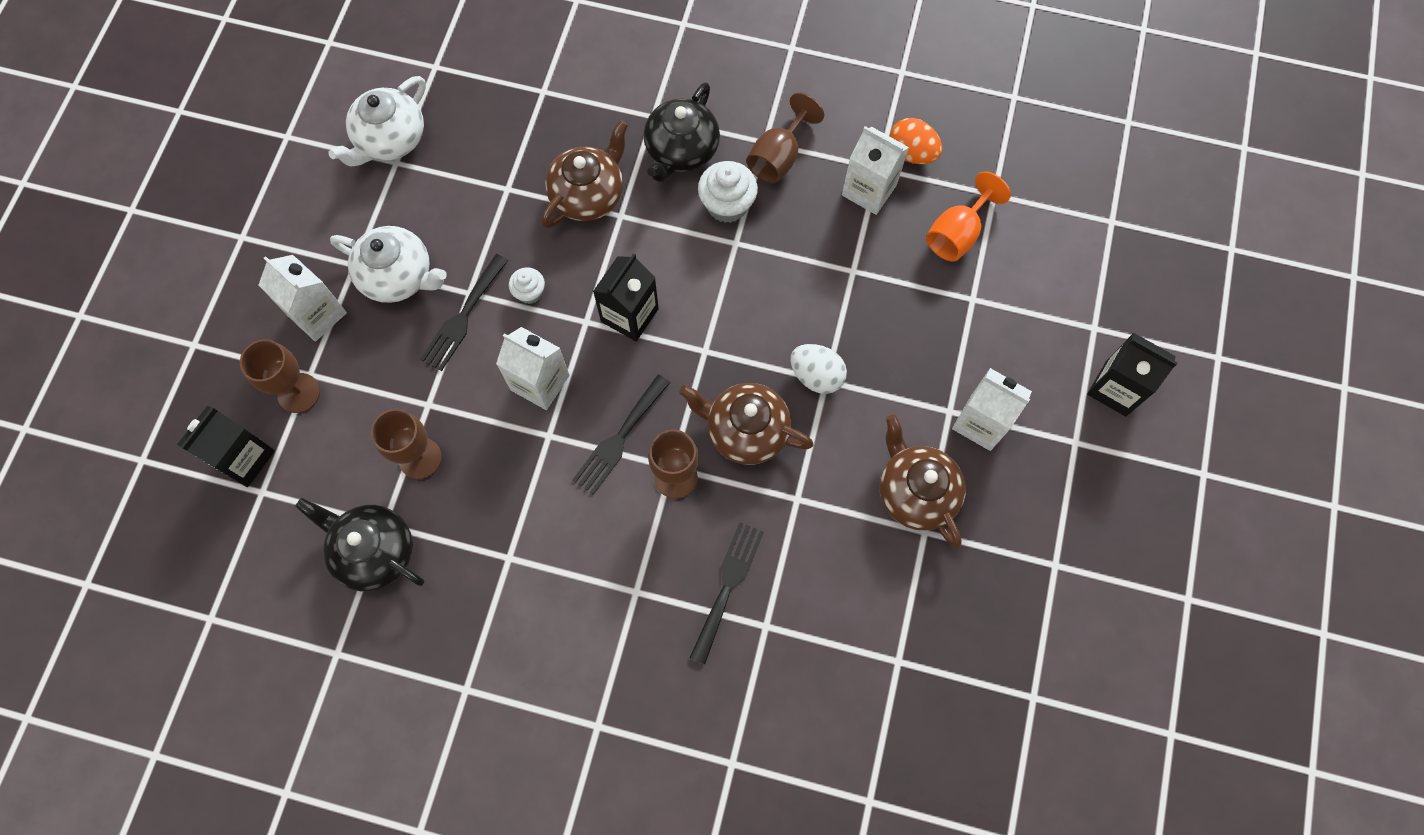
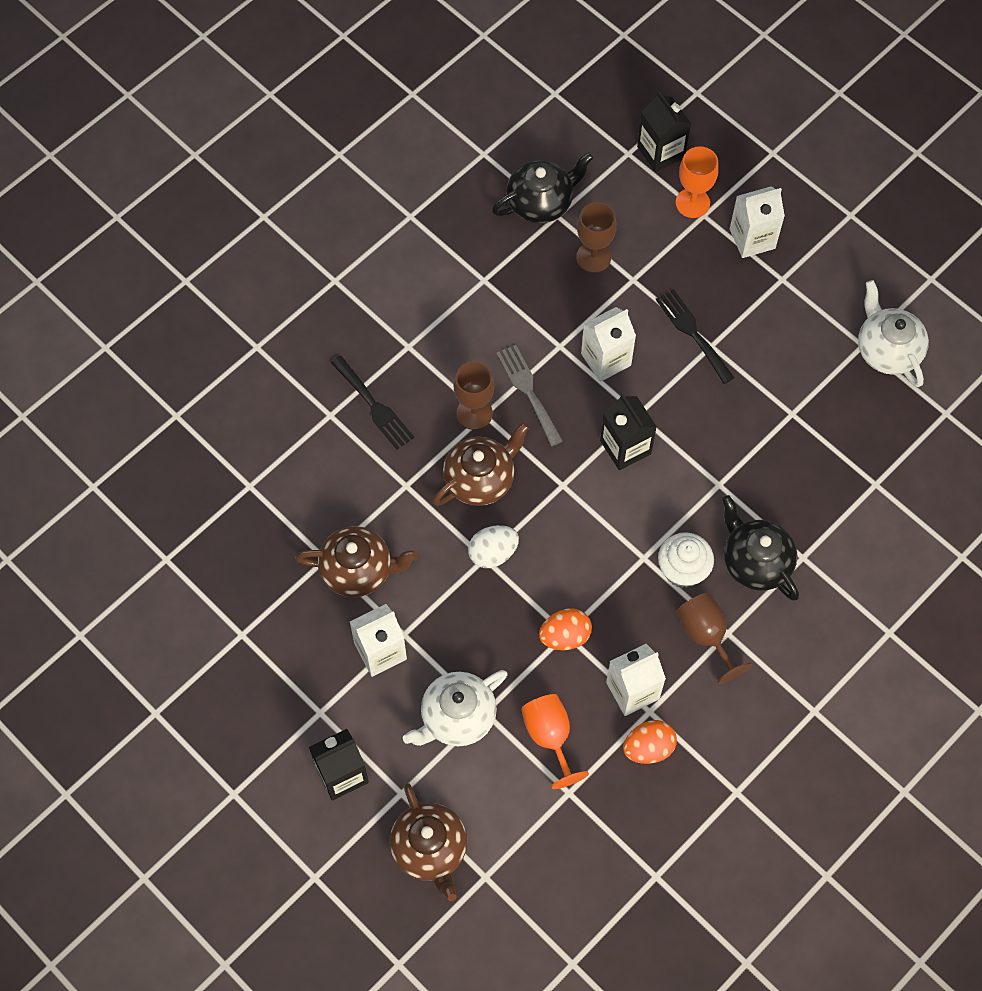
camera: 120 degrees right, 5 degrees down
(298, 393) = (692, 203): brown goblet -> orange goblet
(398, 276) = (754, 304): white teapot -> white teapot (457, 717)
(529, 292) = (687, 387): white cupcake -> none
(588, 194) = (752, 470): brown teapot -> brown teapot (430, 849)
(619, 438) = (528, 391): black fork -> grey fork
(856, 270) = (565, 636): none -> orange egg

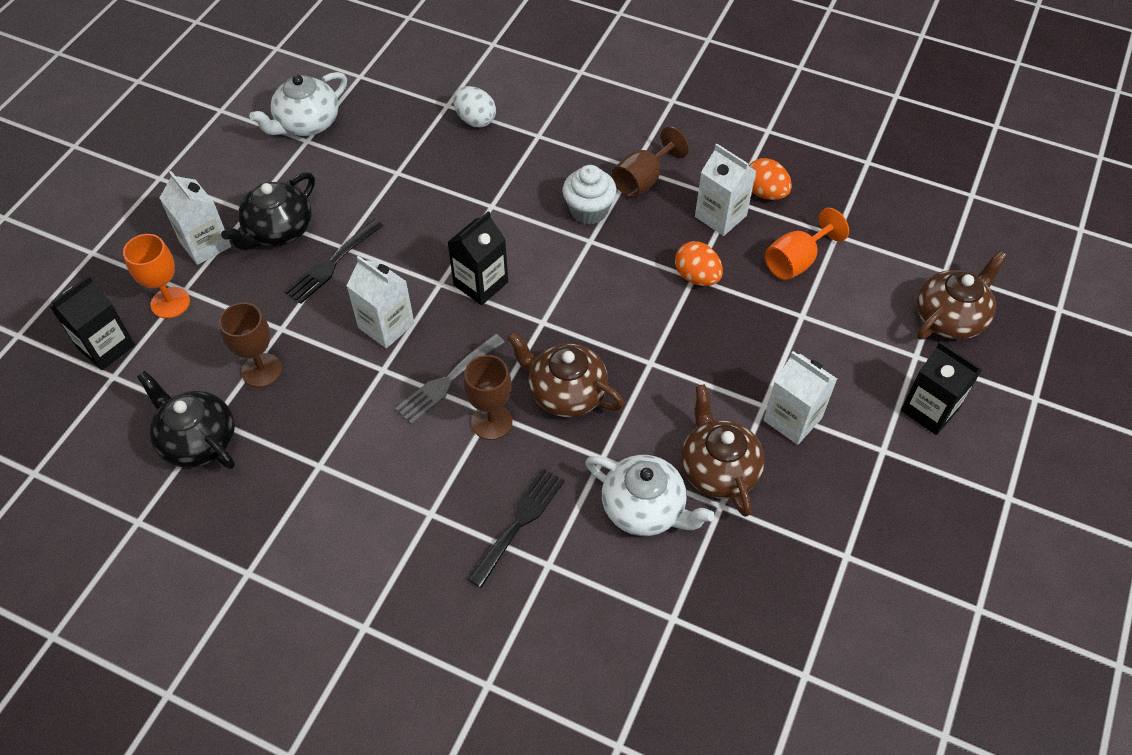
camera: 110 degrees left, 10 degrees down
(457, 717) = (820, 335): white teapot -> white teapot (645, 508)
(493, 553) = (642, 357): white egg -> white egg (475, 120)
(755, 561) = (557, 164): black teapot -> black teapot (278, 231)

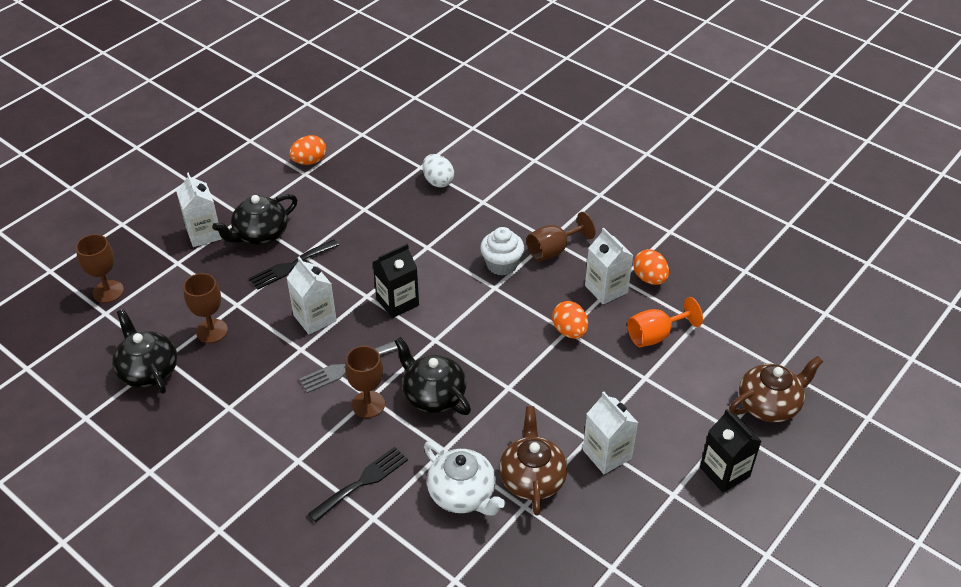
camera: 15 degrees right, 10 degrees down
(106, 347) = (108, 291): black carton -> brown goblet
(170, 302) = (164, 270): orange goblet -> none
(307, 124) = (309, 161): white teapot -> orange egg
(565, 392) = (433, 395): brown teapot -> black teapot

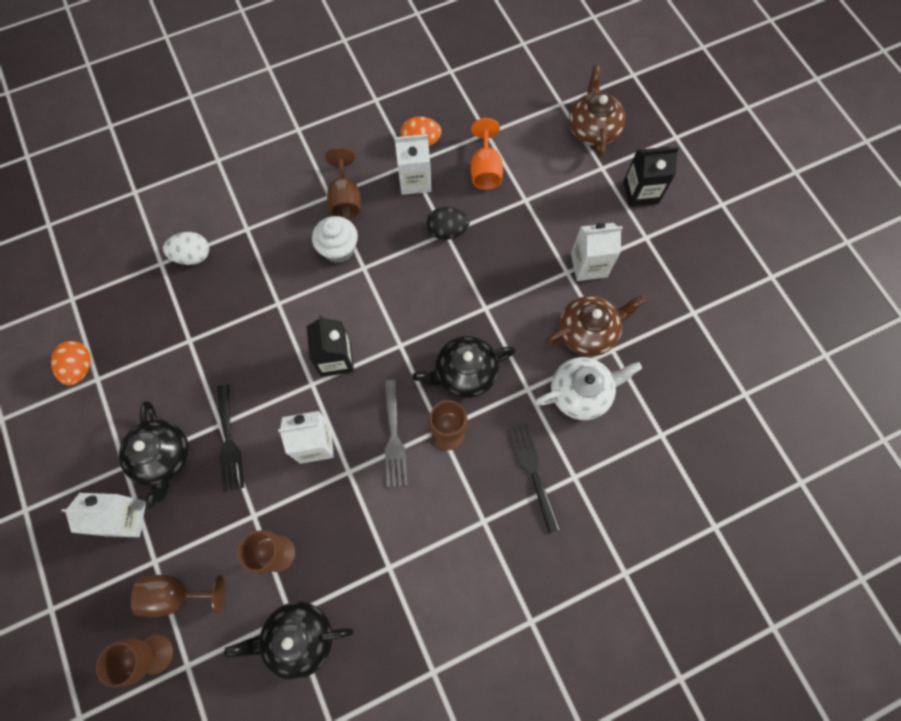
camera: 65 degrees left, 25 degrees up
(157, 285) = (177, 594): none -> brown goblet
(532, 478) = (588, 332): brown teapot -> brown teapot turned 135 degrees clockwise
(569, 331) = (447, 231): orange egg -> black egg

